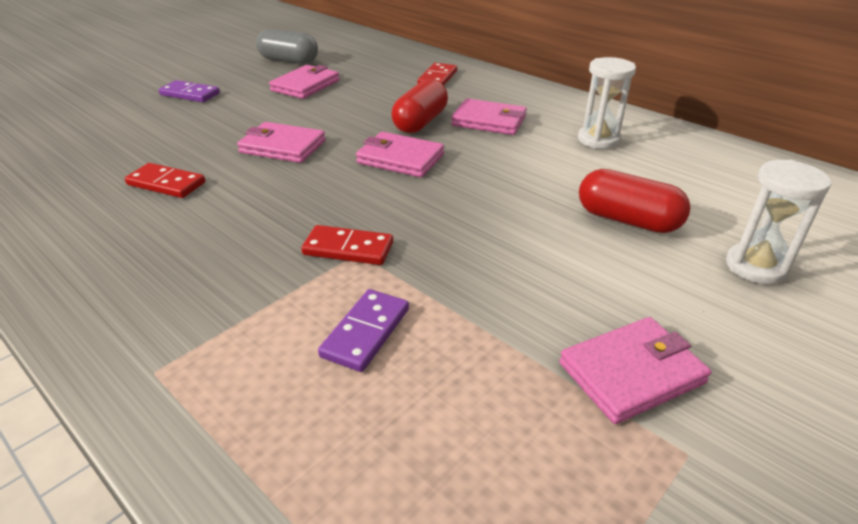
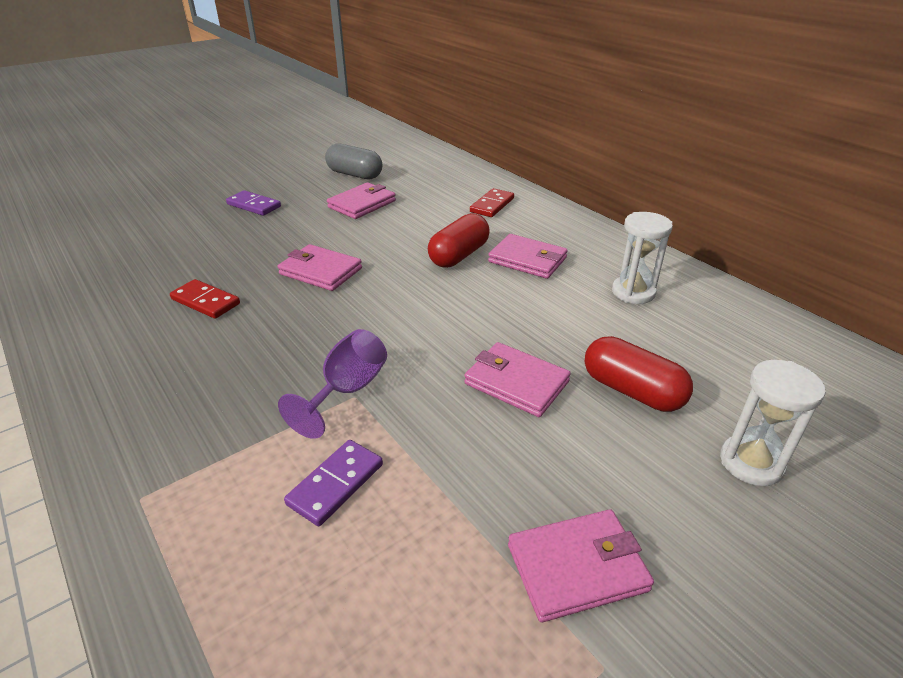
camera: 10 degrees right, 0 degrees up
(348, 248) = (347, 390): red domino -> purple goblet
(400, 159) = (427, 295): pink wallet -> pink wallet (516, 383)

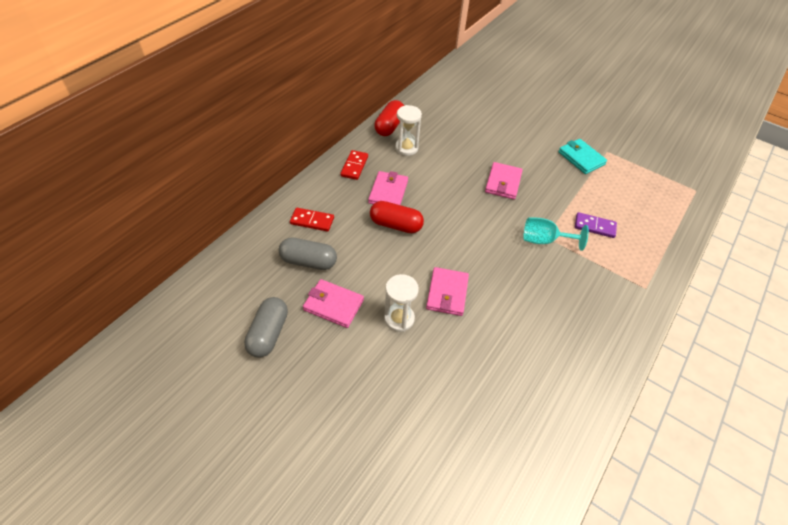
camera: 110 degrees left, 15 degrees up
(206, 301) = (512, 344): red domino -> red domino (354, 166)
(254, 205) = (360, 391): purple domino -> none
(347, 390) = (544, 240): purple goblet -> turquoise goblet
(430, 198) = (308, 261): none -> grey capsule
(577, 568) = (581, 158): pink wallet -> turquoise wallet
(632, 391) = (487, 147): red capsule -> red capsule (389, 126)
(751, 463) = (509, 119): white hourglass -> white hourglass (399, 319)

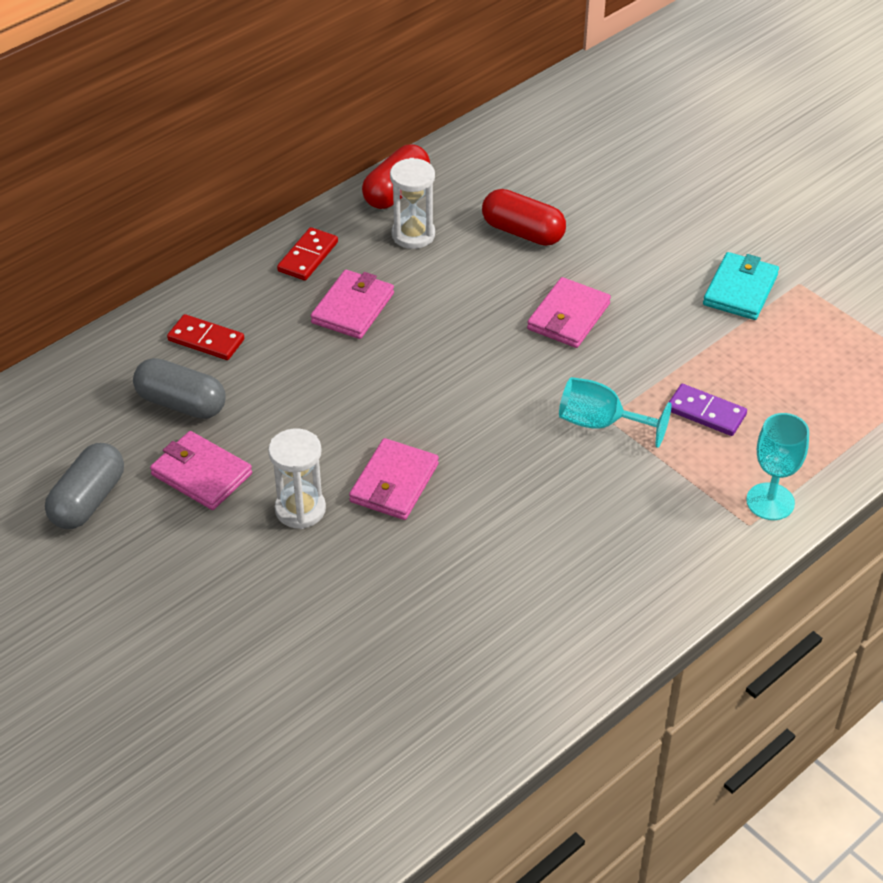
camera: 15 degrees right, 5 degrees down
(396, 225) = (346, 364): red capsule -> red capsule (523, 232)
(581, 158) = (740, 290): turquoise wallet -> turquoise wallet turned 45 degrees clockwise
(650, 273) = (770, 501): none -> turquoise goblet

